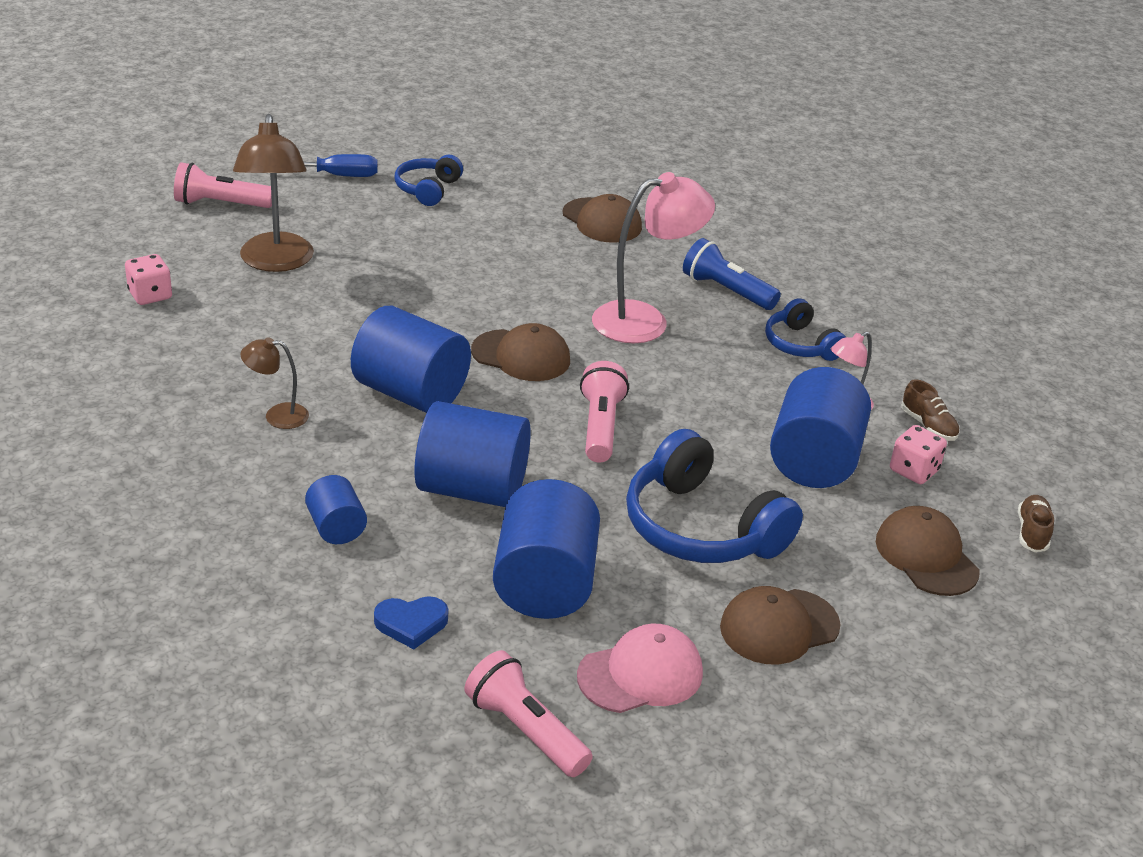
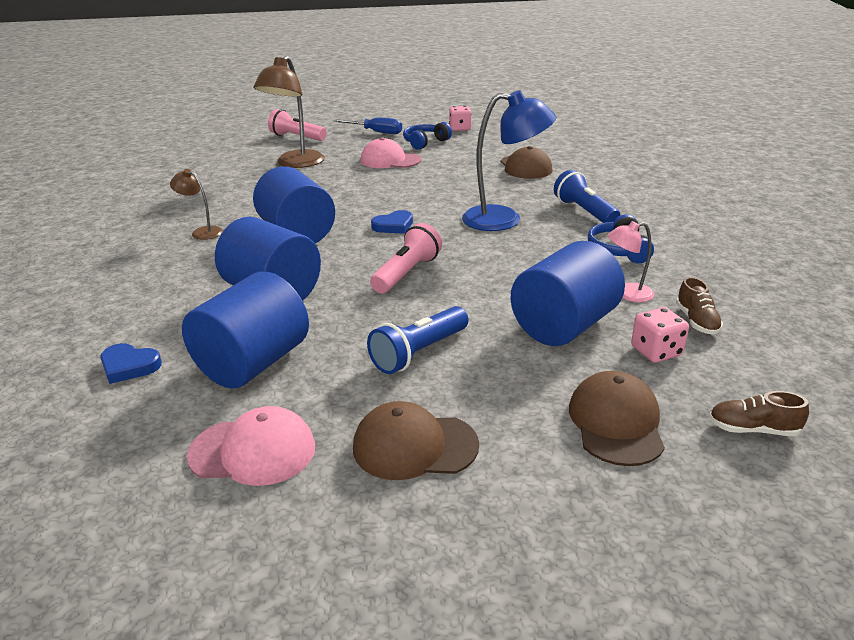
camera: 30 degrees right, 5 degrees down
(150, 295) = (208, 169): pink dice -> pink dice (460, 128)
(336, 528) = (158, 297): blue cylinder -> none
(410, 235) = (390, 160): none -> pink cap
(521, 356) = (394, 226): brown cap -> blue heart
(525, 730) = (112, 468): pink flashlight -> none
(645, 320) = (504, 219): pink lamp -> blue lamp
(701, 528) = (419, 353): blue headphones -> blue flashlight
(1032, 533) = (753, 429): brown shoe -> brown shoe turned 120 degrees counterclockwise

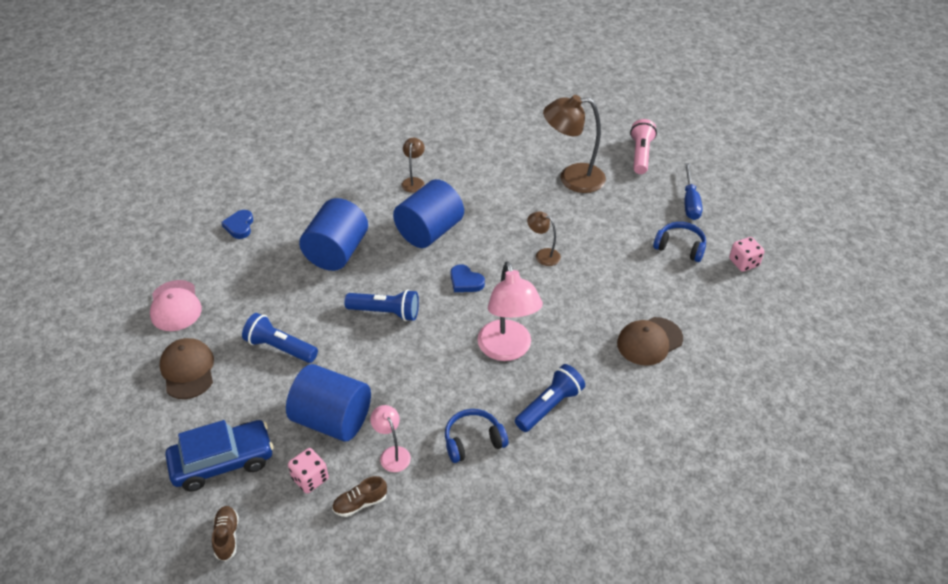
camera: 70 degrees right, 15 degrees up
(253, 363) = (252, 275): blue cylinder -> none
(387, 188) = (543, 255): none -> brown lamp
(390, 160) = (613, 236): pink cap -> none
(406, 273) = (385, 312): pink flashlight -> blue flashlight
(504, 219) = (507, 350): blue lamp -> pink lamp
(616, 422) = (223, 461): brown cap -> blue car

